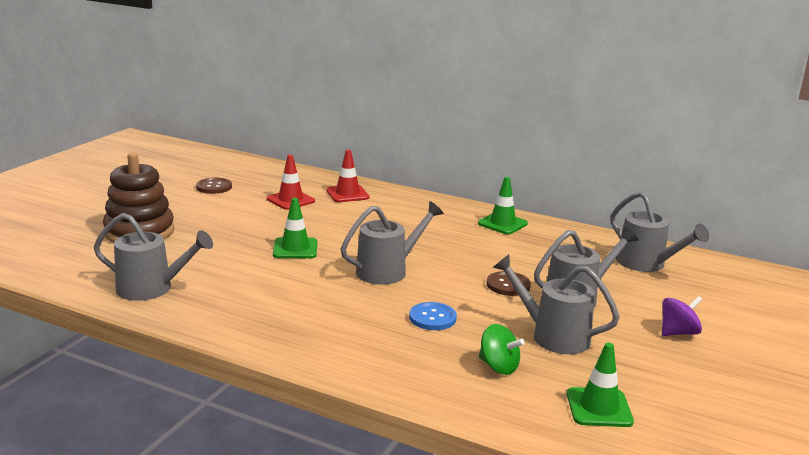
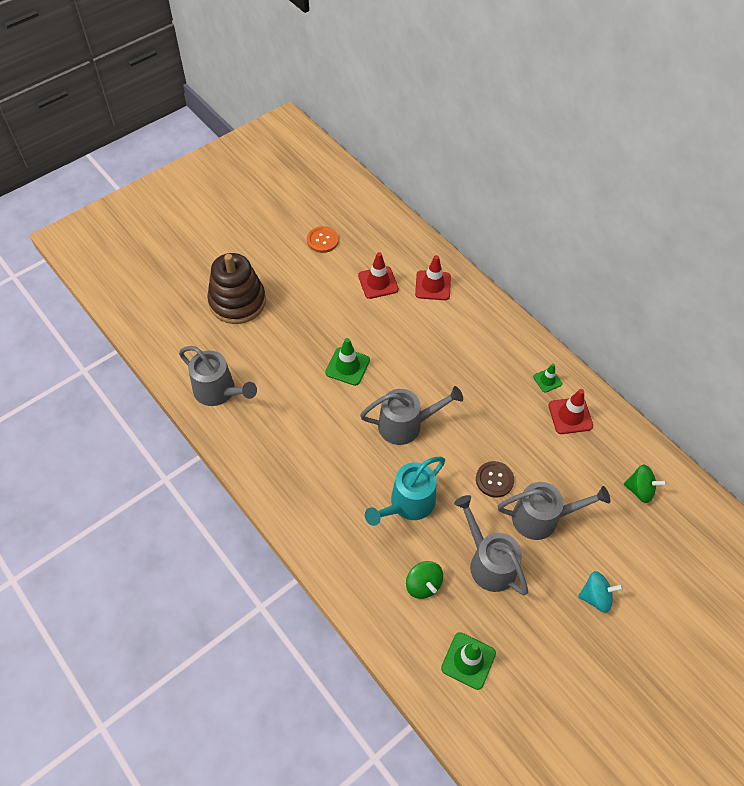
camera: 25 degrees right, 35 degrees up
(214, 187) = (322, 240): brown button -> orange button
(432, 318) = (407, 504): blue button -> turquoise watering can
(502, 224) = (547, 380): green traffic cone -> green traffic cone, size x0.62
(542, 238) = (570, 416): none -> red traffic cone
(646, 264) = (640, 490): grey watering can -> green spinning top
(678, 332) = (595, 597): purple spinning top -> turquoise spinning top

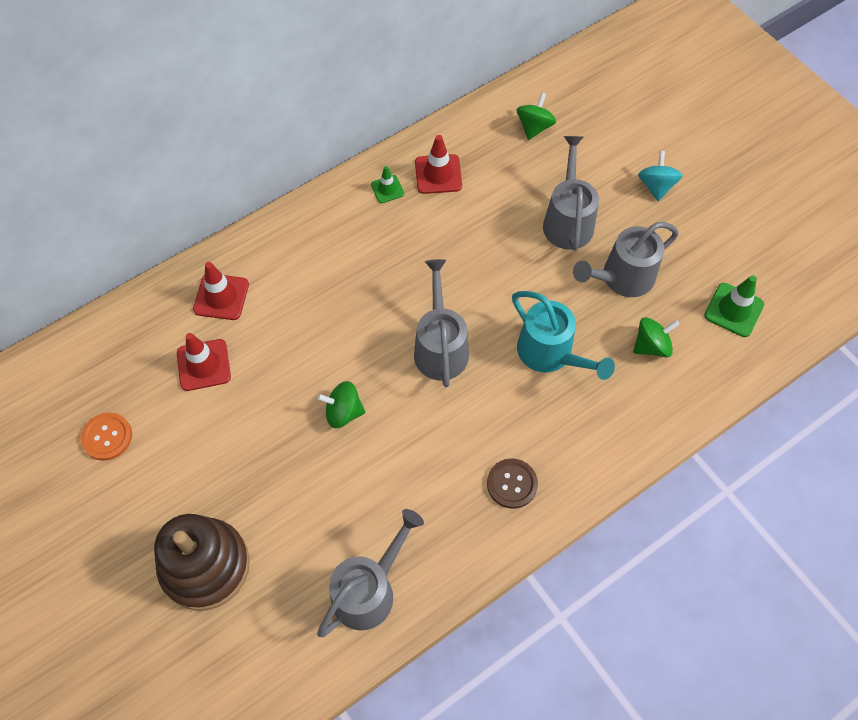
camera: 85 degrees left, 5 degrees up
(347, 366) = (343, 412): green traffic cone -> green spinning top
(494, 480) = (519, 260): brown button -> brown button (512, 484)

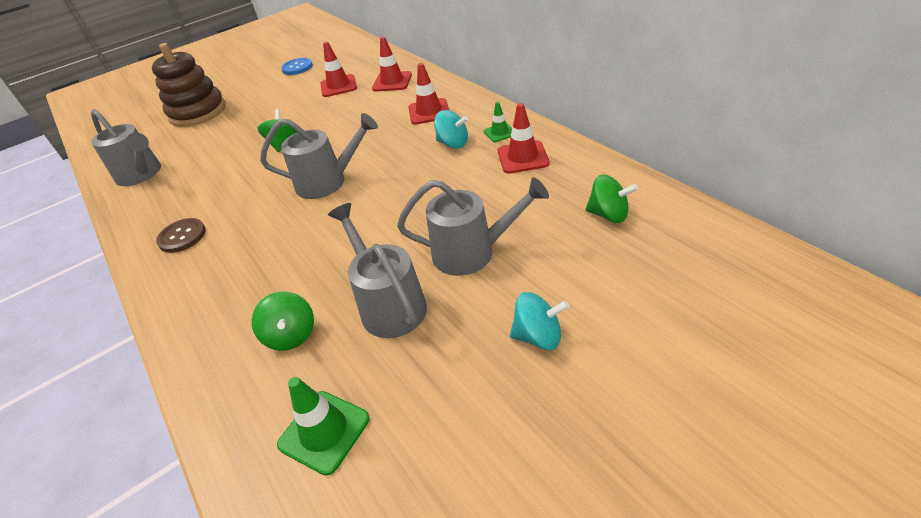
camera: 95 degrees right, 20 degrees down
(107, 437) = (297, 67): orange button -> blue button
(319, 253) = (429, 112): none -> red traffic cone
(396, 230) = (453, 143): none -> turquoise spinning top
(550, 354) = (303, 251): turquoise watering can -> none

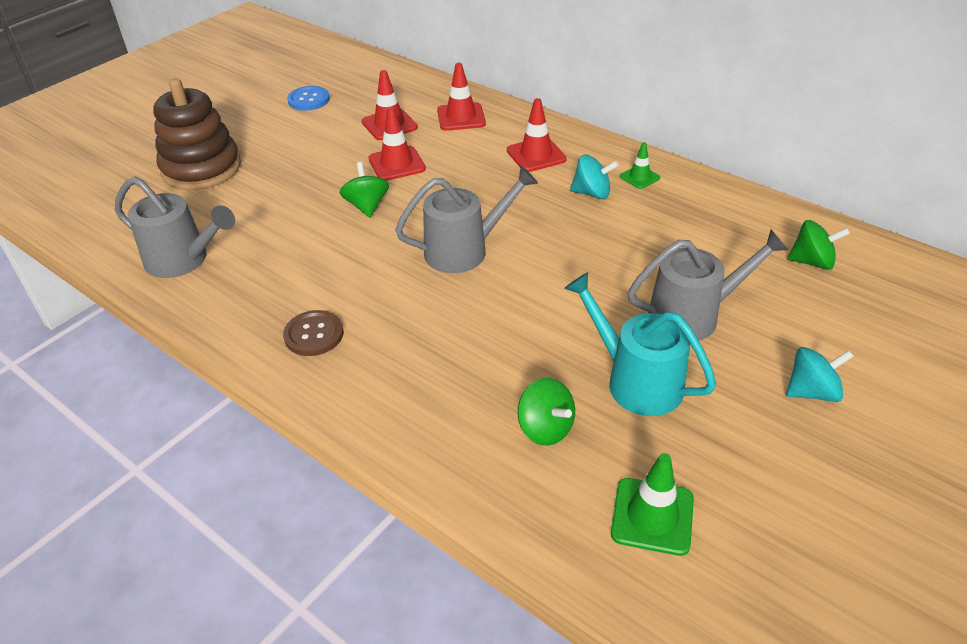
camera: 20 degrees left, 0 degrees up
(388, 304) = (635, 380): grey watering can -> turquoise watering can
(523, 157) = (684, 205): red traffic cone -> red traffic cone (397, 164)

